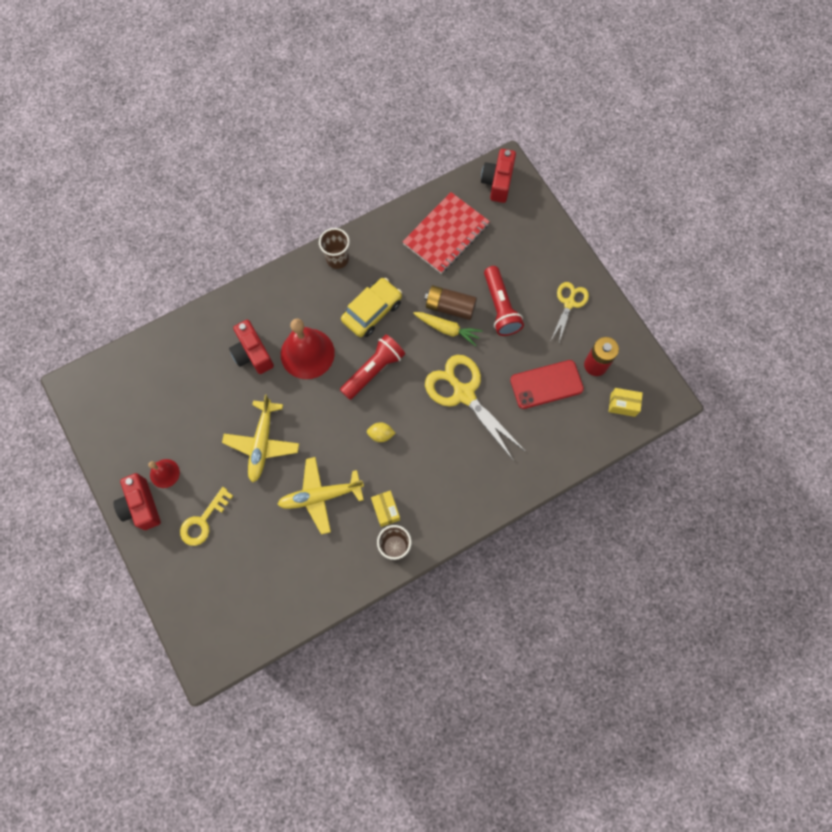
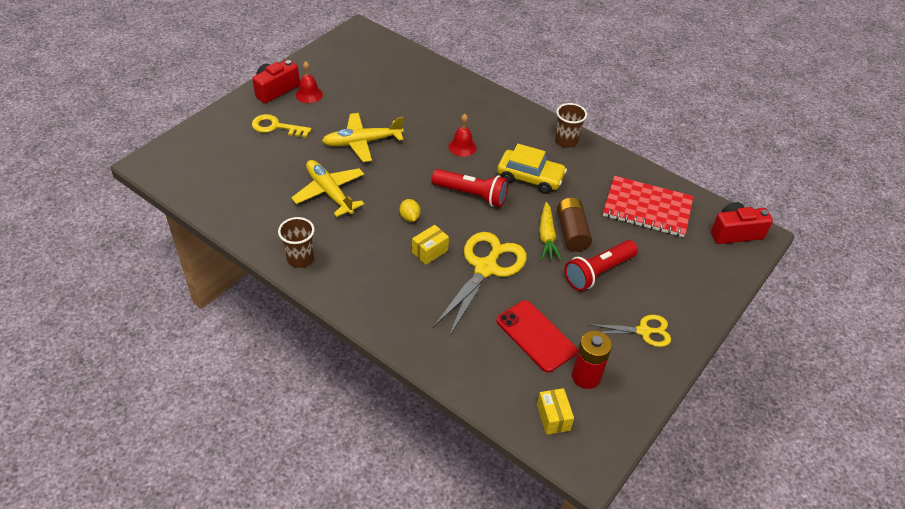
camera: 65 degrees right, 25 degrees down
(252, 353) = (442, 114): red camera -> none
(307, 353) = (462, 147): red bell -> red bell, size x0.53
(386, 510) = (335, 242): yellow box -> yellow box (430, 251)

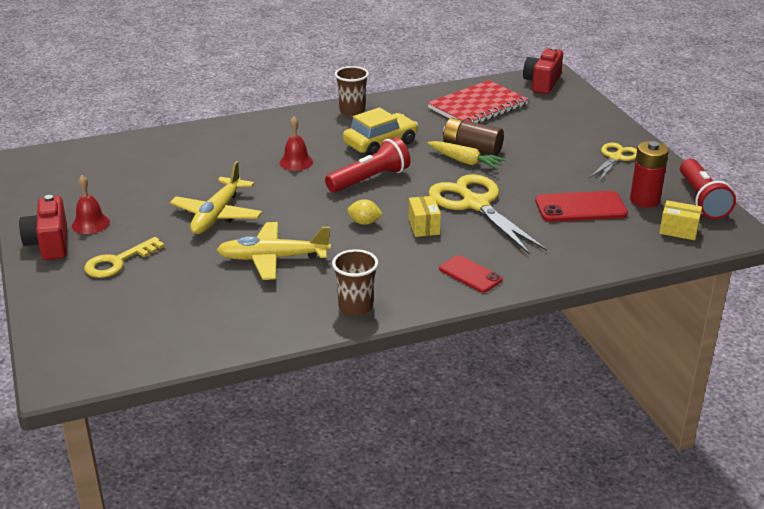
camera: 55 degrees left, 15 degrees down
(384, 303) = (470, 274): none -> red phone
(598, 272) = (531, 153): red flashlight -> red flashlight (701, 200)

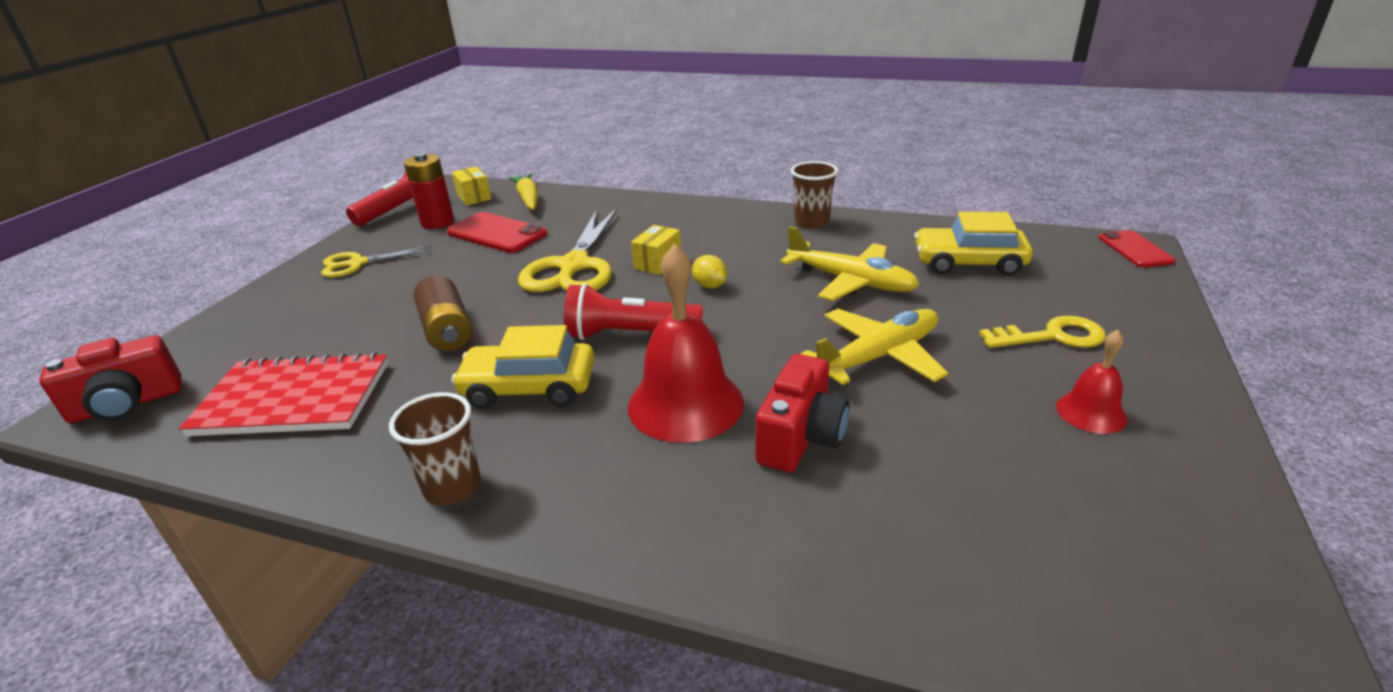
camera: 140 degrees left, 0 degrees up
(49, 243) = (1166, 400): red camera -> red camera (801, 437)
(196, 306) = (969, 263): none -> yellow car
(296, 162) = (685, 404): red bell -> red bell, size x1.90
(465, 161) = (489, 316): yellow carrot -> yellow carrot (528, 199)
(470, 274) = (683, 216): red phone -> red phone (1135, 249)

